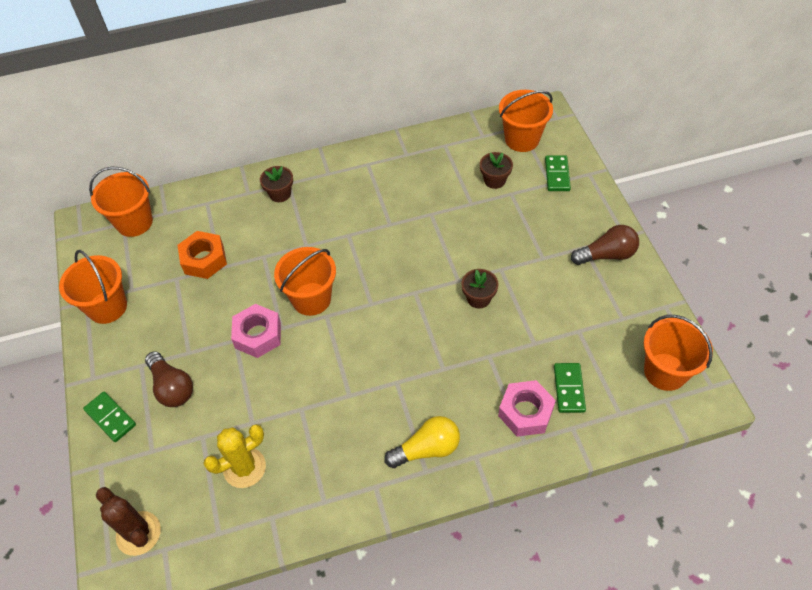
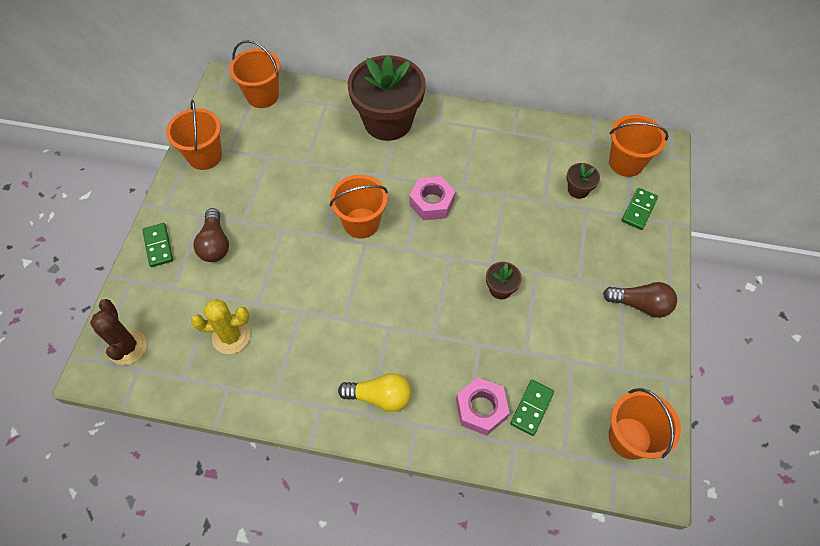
camera: 25 degrees right, 5 degrees up
(204, 259) = (297, 151): orange nut -> none
(258, 335) = (302, 233): pink nut -> pink nut (432, 202)
(280, 194) = (388, 121): brown flower pot -> brown flower pot, size x2.43

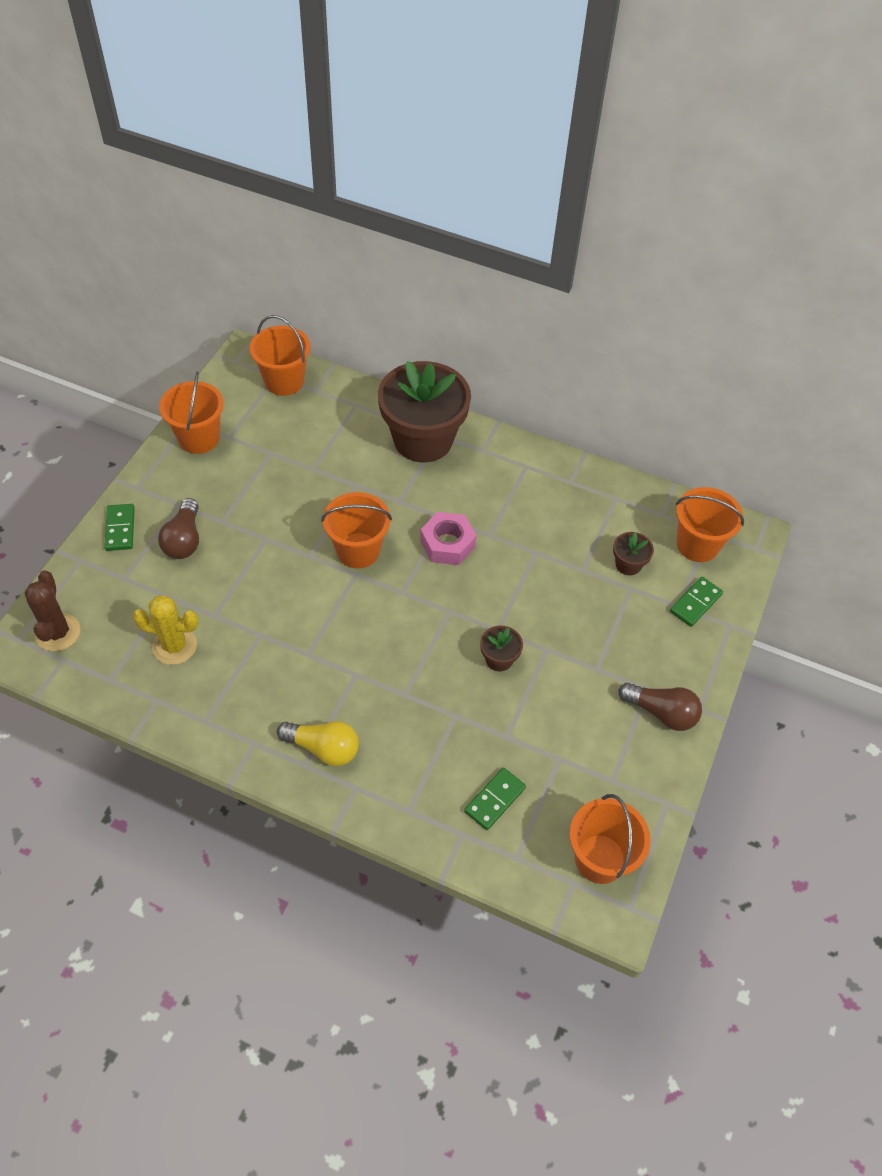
camera: 10 degrees right, 5 degrees down
(481, 409) = (435, 787): pink nut -> none

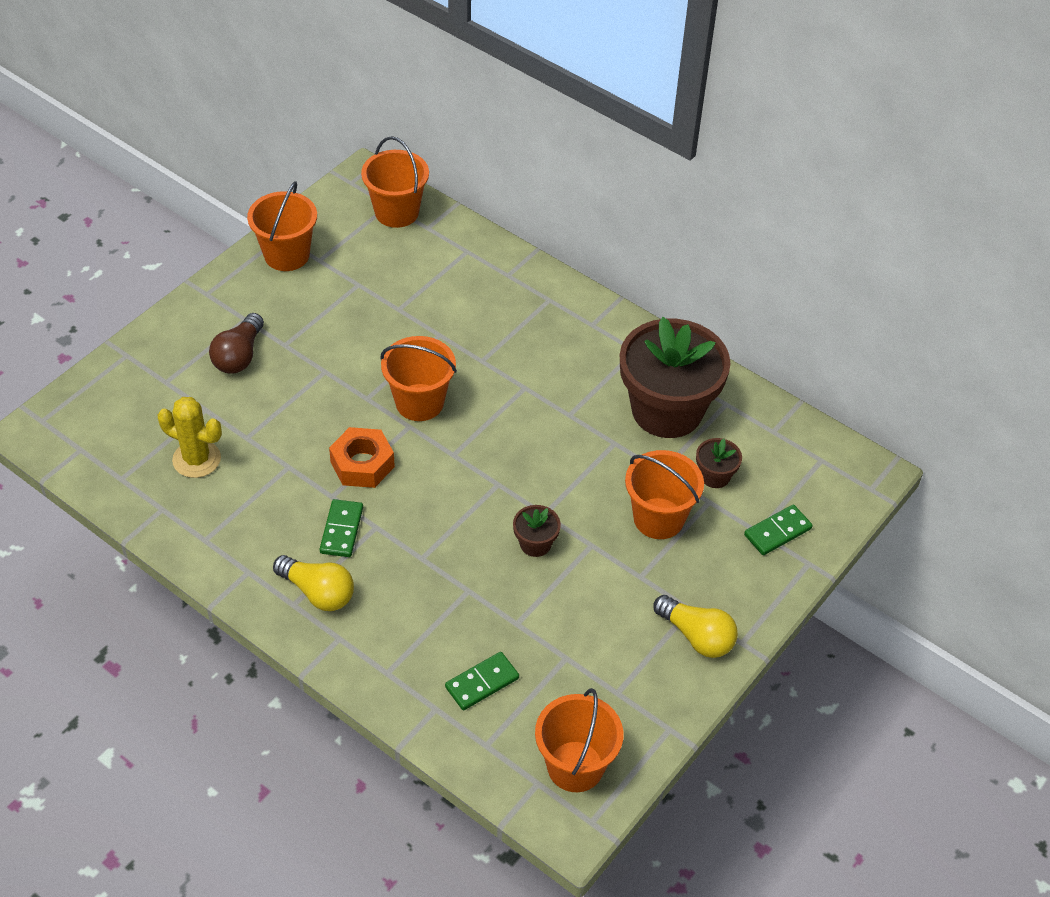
camera: 15 degrees right, 5 degrees down
(58, 633) = (83, 422): brown cactus -> none
(120, 529) = (177, 332): green domino -> green domino (342, 530)
(325, 618) = (362, 464): none -> orange nut
(423, 439) = (529, 301): brown flower pot -> brown flower pot (667, 410)
(447, 544) = (519, 415): pink nut -> none
(661, 713) = (696, 636): brown light bulb -> yellow light bulb
(697, 544) = (803, 471): orange bucket -> orange bucket (658, 518)

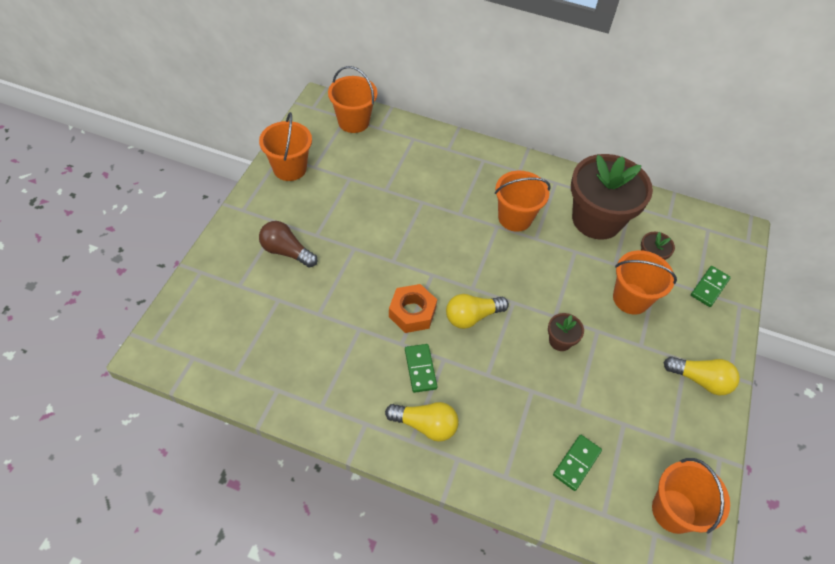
camera: 20 degrees left, 5 degrees up
(196, 459) = (288, 341): yellow cactus -> none
(239, 356) = (286, 251): brown light bulb -> brown light bulb turned 120 degrees clockwise
(419, 402) = (431, 255): orange bucket -> orange bucket (515, 218)
(435, 487) = (472, 316): none -> yellow light bulb

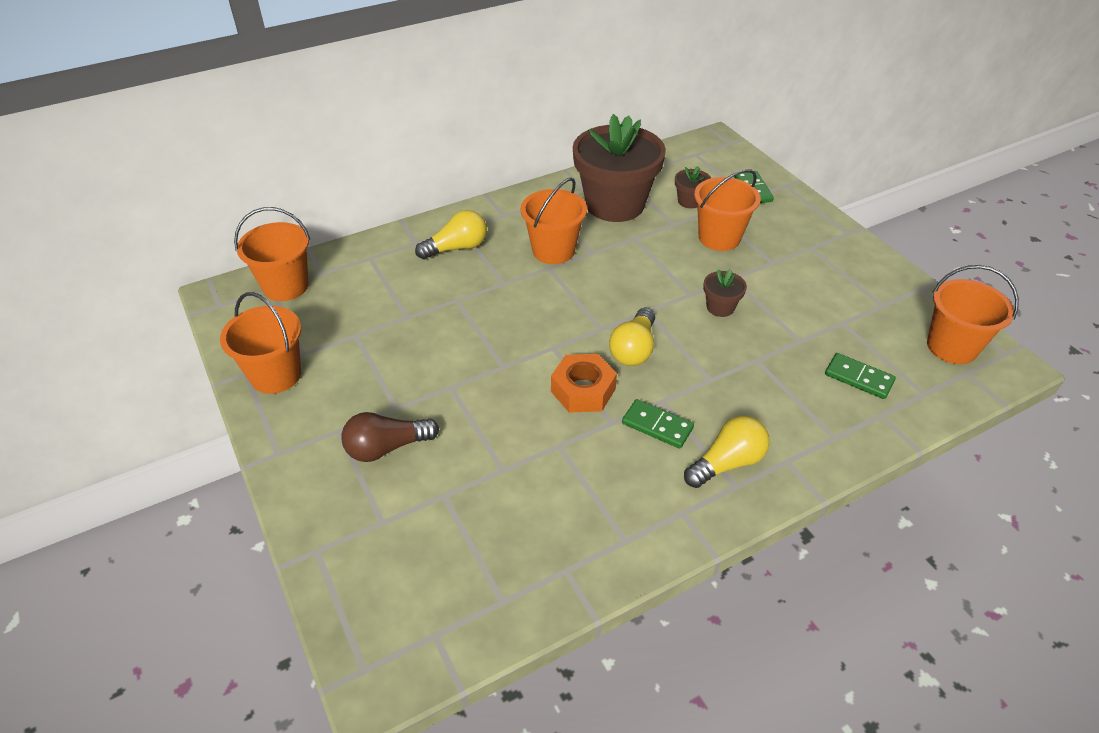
camera: 45 degrees left, 10 degrees down
(577, 463) = (859, 378): green domino -> green domino turned 45 degrees counterclockwise
(700, 380) = (837, 251): yellow light bulb -> yellow light bulb (457, 248)

